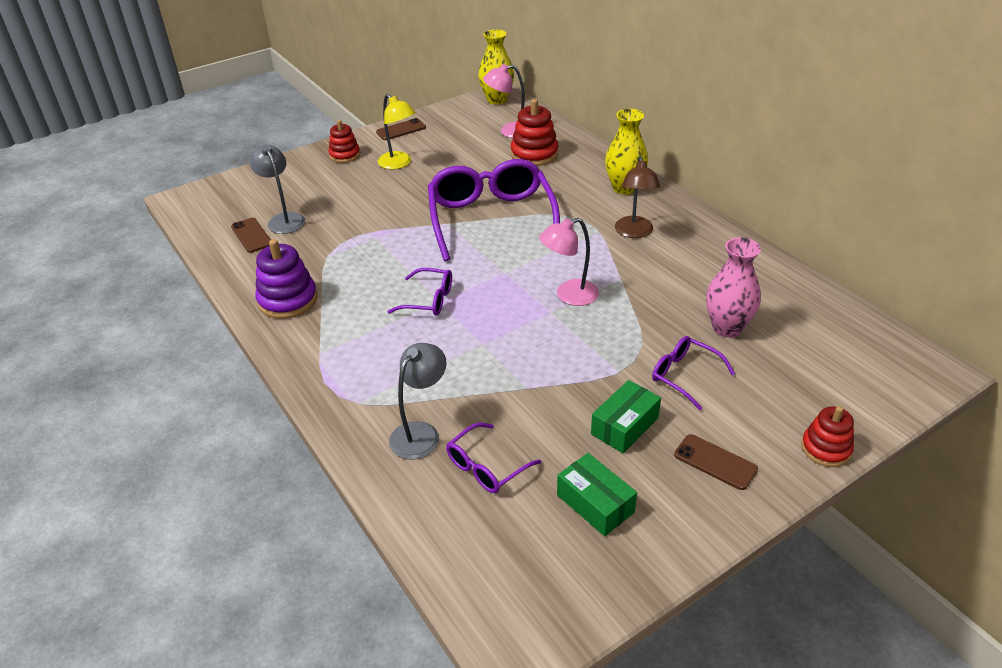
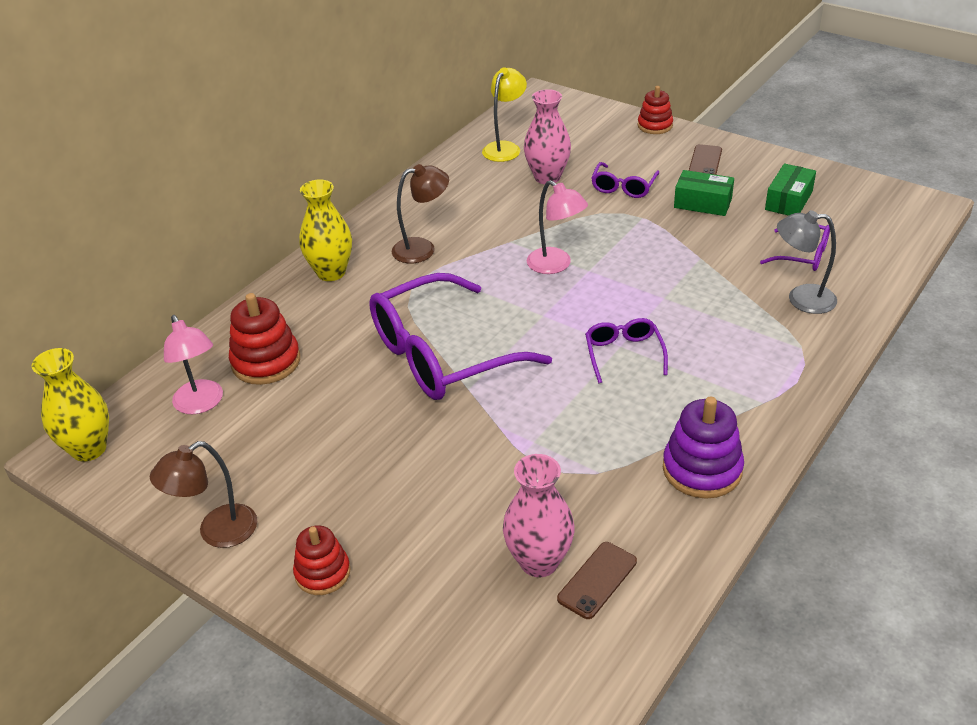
camera: 110 degrees left, 0 degrees up
(284, 219) = (539, 561): grey lamp -> pink vase
(399, 164) = (332, 492): yellow lamp -> yellow lamp (505, 148)
(401, 130) = (217, 532): brown phone -> brown lamp

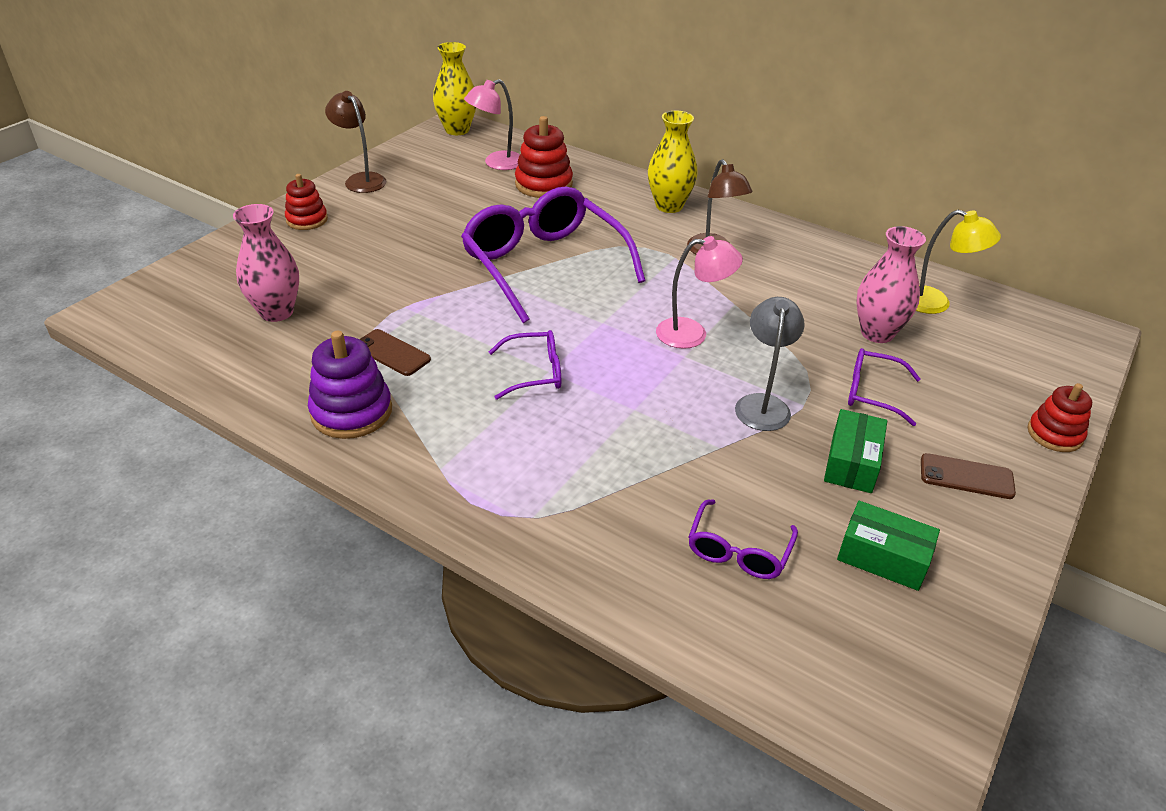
camera: 85 degrees right, 0 degrees up
(556, 265) = (692, 333): pink lamp -> pink lamp turned 135 degrees counterclockwise
(597, 580) = (244, 340): brown phone -> brown phone (392, 353)
(801, 298) = (635, 533): grey lamp -> grey lamp (762, 404)

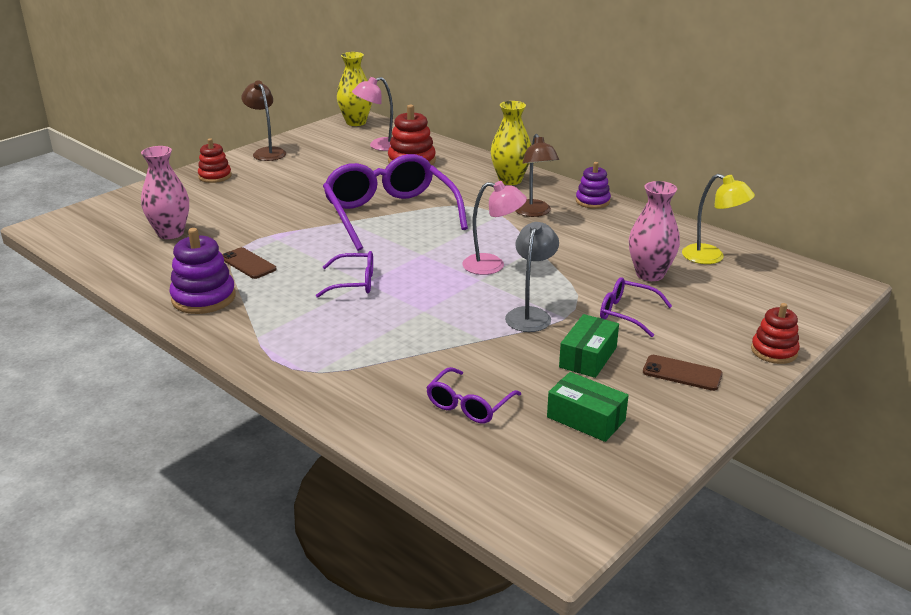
camera: 10 degrees right, 10 degrees down
(774, 231) = (592, 201): none -> purple stacking toy

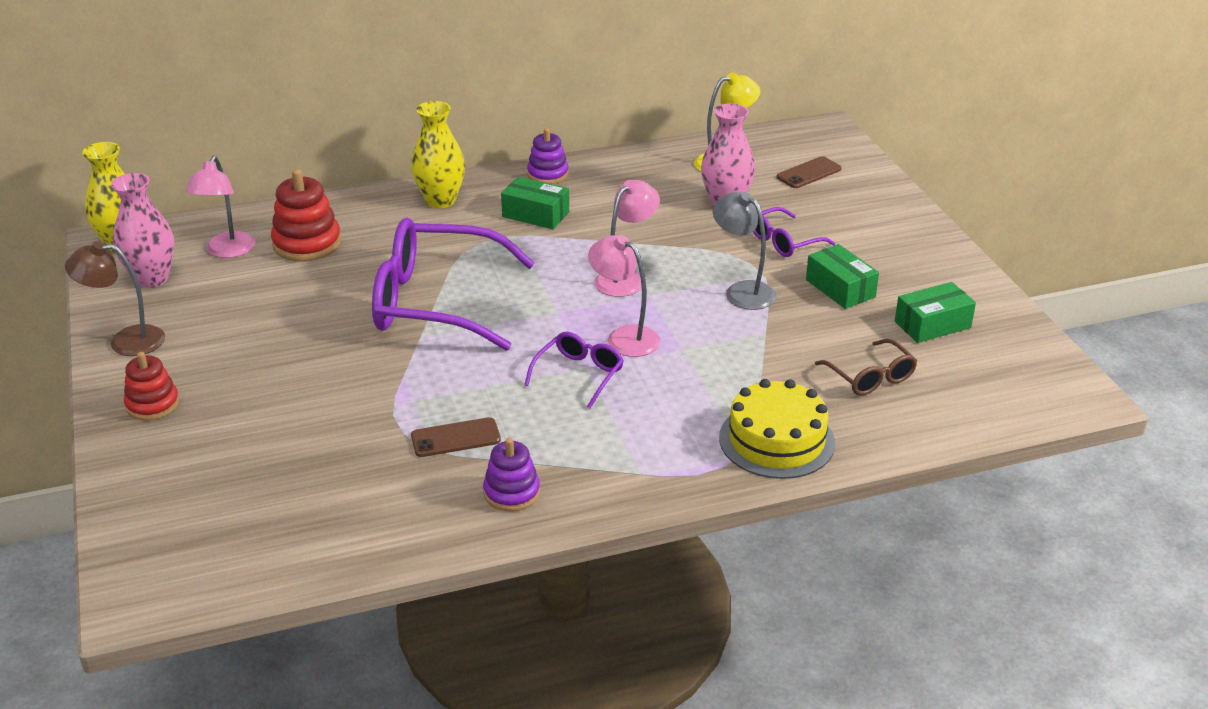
camera: 60 degrees left, 5 degrees up
(170, 233) = (297, 483): pink vase -> pink vase (152, 278)
(203, 298) = (511, 493): purple stacking toy -> purple stacking toy, size x0.66
(341, 382) = (776, 440): none -> yellow cake
(416, 286) = (624, 337): none -> pink lamp
(469, 405) = (870, 377): purple glasses -> brown glasses
(534, 212) = (535, 214): brown lamp -> green box
(682, 373) = (899, 254): brown phone -> brown phone (808, 173)
(774, 351) = (898, 201): red stacking toy -> none

